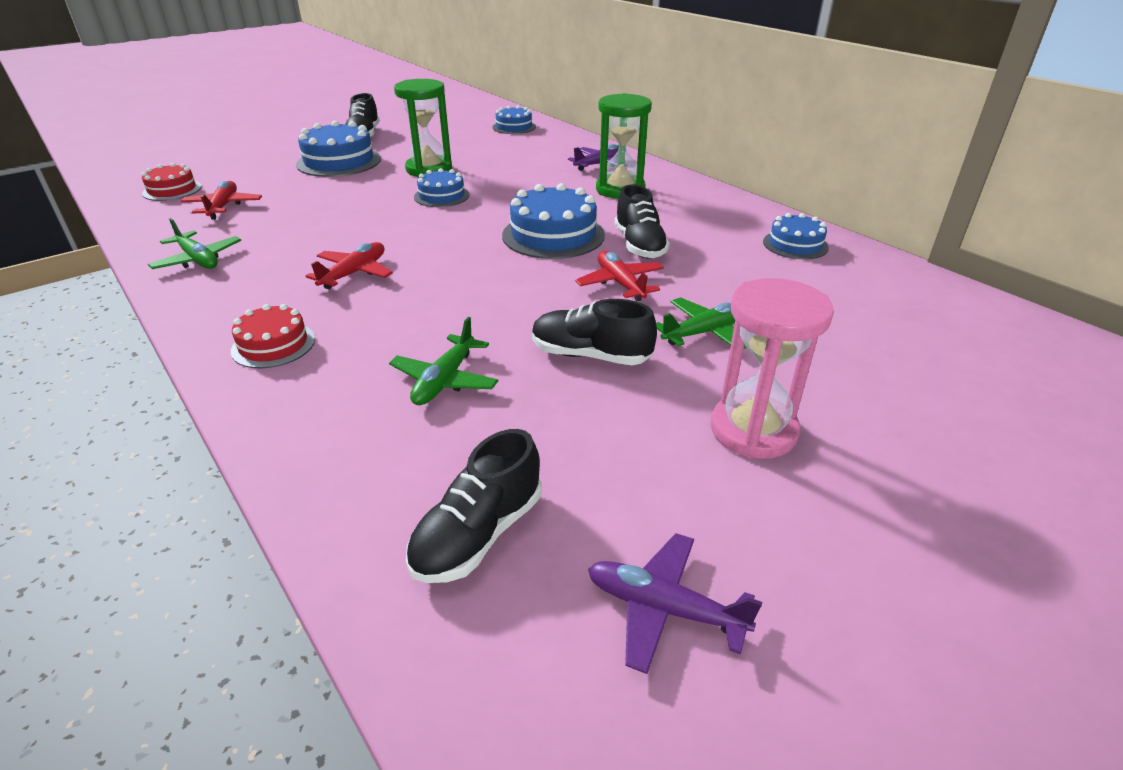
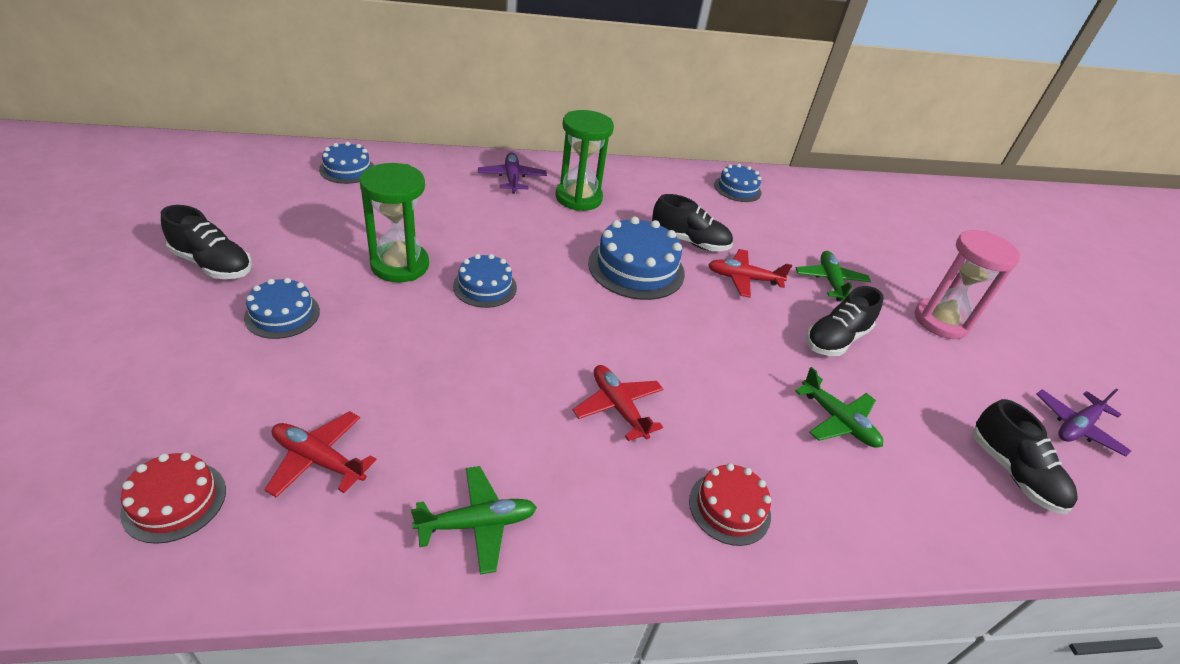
camera: 65 degrees left, 5 degrees up
(339, 161) = (282, 314): blue cake -> blue cake, size x0.60

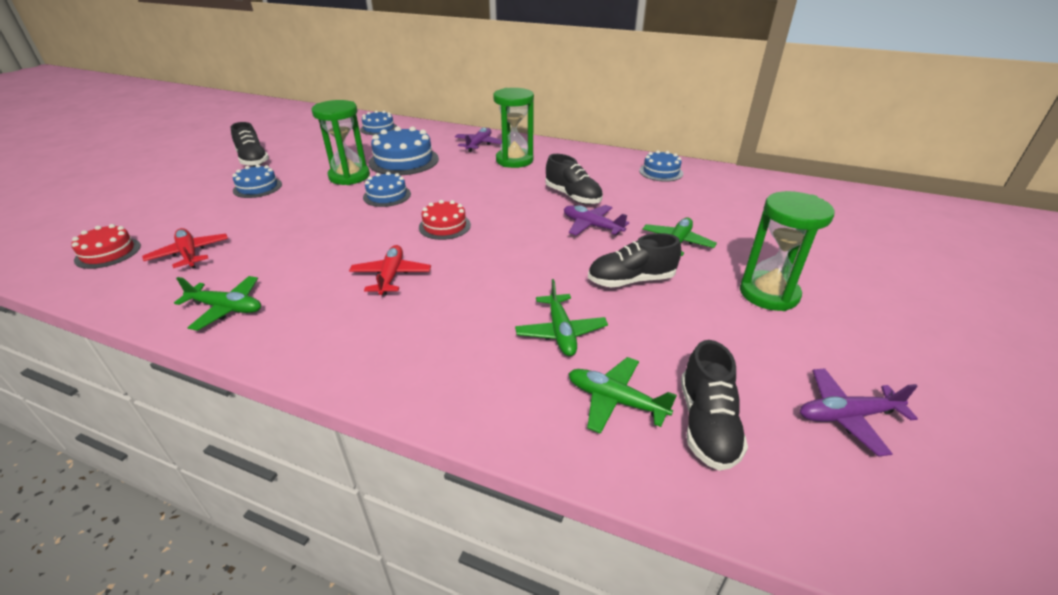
camera: 35 degrees right, 5 degrees down
(636, 268) = (508, 204): blue cake -> blue cake (404, 161)
(729, 507) = (395, 355): red cake -> red cake (444, 226)
(743, 279) = (592, 226): red plane -> purple plane
(940, 321) = (768, 293): pink hourglass -> green hourglass
(941, 478) = (615, 400): none -> green plane

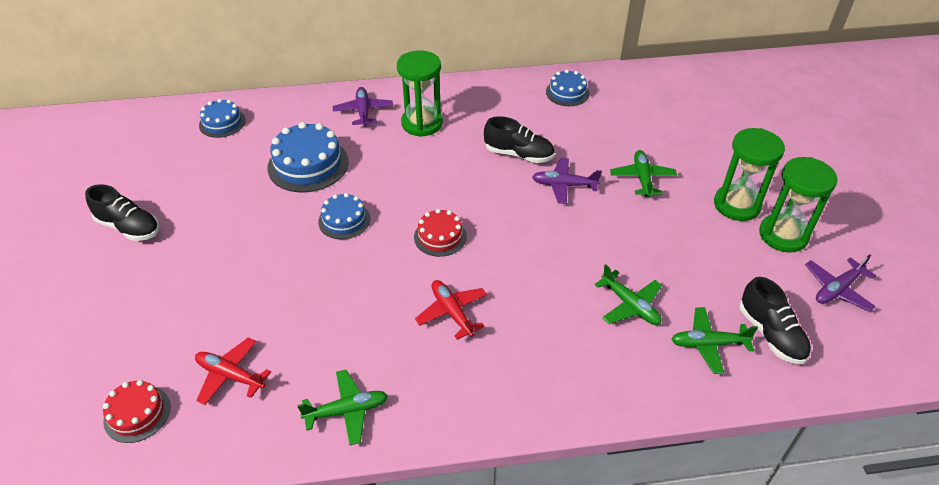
camera: 30 degrees left, 10 degrees up
(257, 187) = (188, 264): blue cake -> none
(349, 176) = (274, 209): green hourglass -> green hourglass (783, 235)
(631, 280) = (639, 233): black shoe -> none

